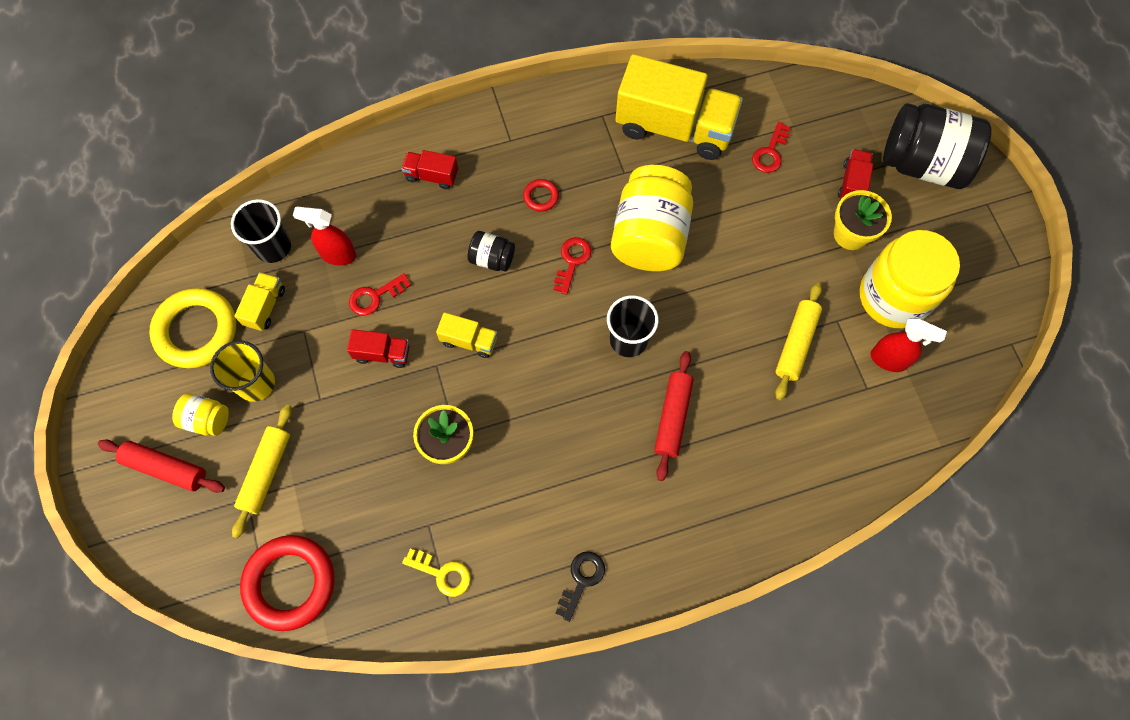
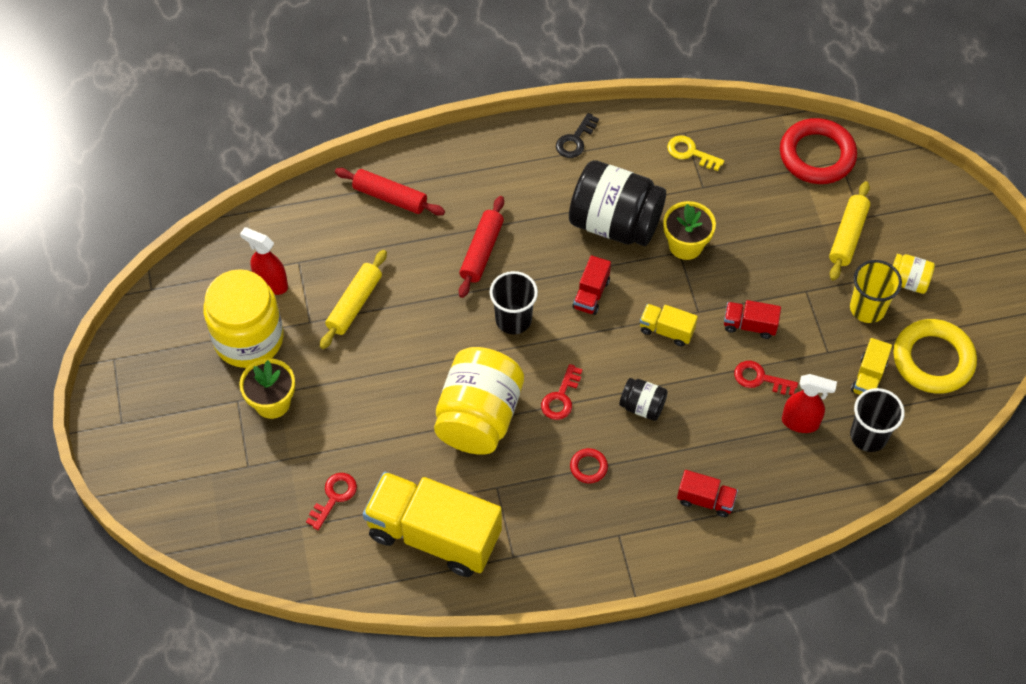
camera: 175 degrees left, 10 degrees down
(166, 468) = (938, 245): red rolling pin -> red rolling pin (390, 197)
(375, 296) = (760, 378): red key -> red key turned 135 degrees counterclockwise
(852, 183) = (255, 455): red truck -> red truck (591, 294)
(922, 164) = (173, 471): black jar -> black jar (615, 223)

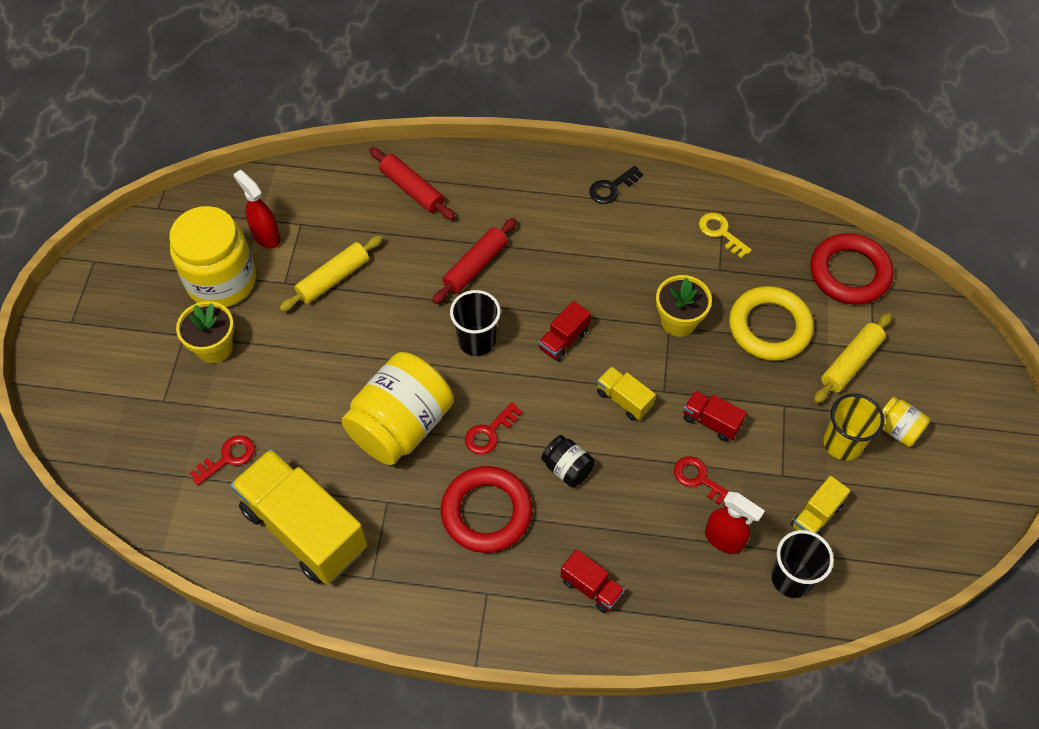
camera: 20 degrees right, 0 degrees up
(588, 467) = (486, 512): red ring -> red ring, size x2.26
(615, 223) = (616, 278): black jar -> none
(933, 360) = (893, 520): yellow ring -> yellow ring (769, 327)

